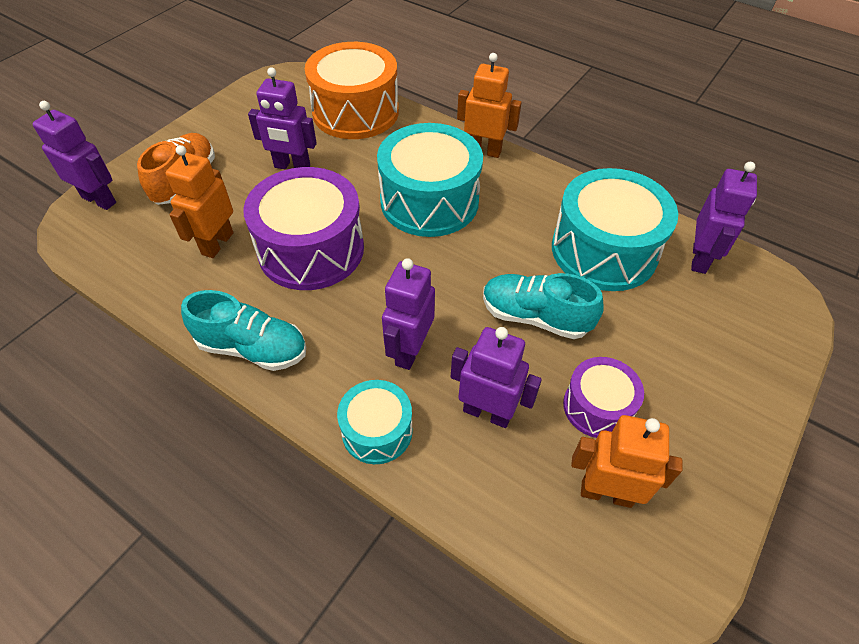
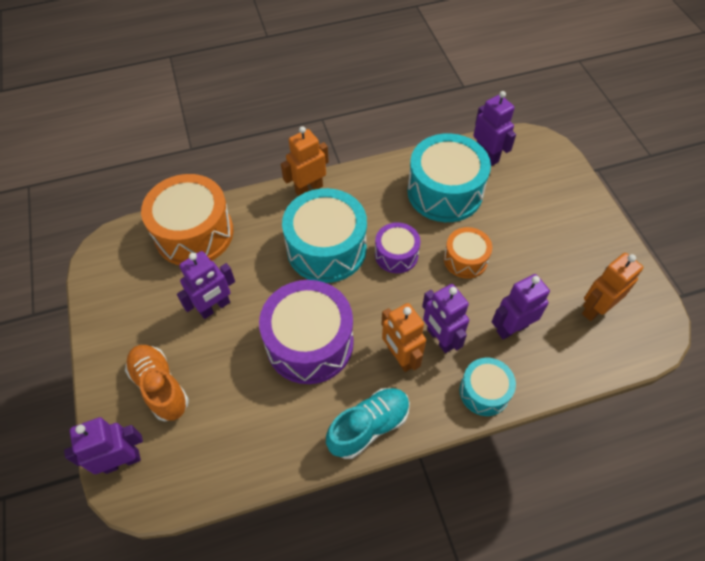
camera: 50 degrees left, 5 degrees up
(217, 243) = (251, 399): orange robot -> orange robot (400, 357)
(535, 317) = (465, 259): turquoise shoe -> orange drum
(597, 407) = (544, 275): purple drum -> purple drum (396, 254)

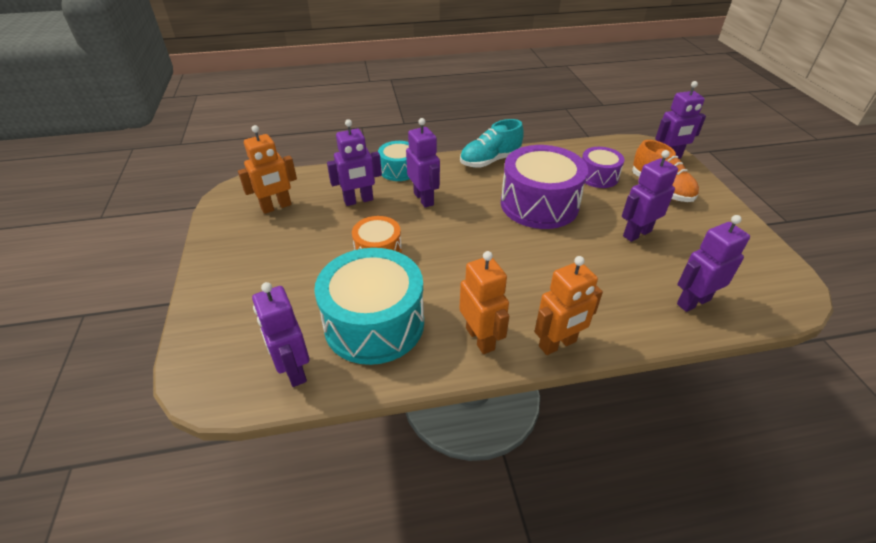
camera: 175 degrees left, 15 degrees down
(194, 233) = (693, 302): orange drum -> purple robot
(326, 248) = (528, 273): turquoise drum -> none
(396, 254) = (451, 261): purple drum -> purple drum (598, 176)
(400, 357) = (460, 191): orange robot -> orange robot (480, 338)

